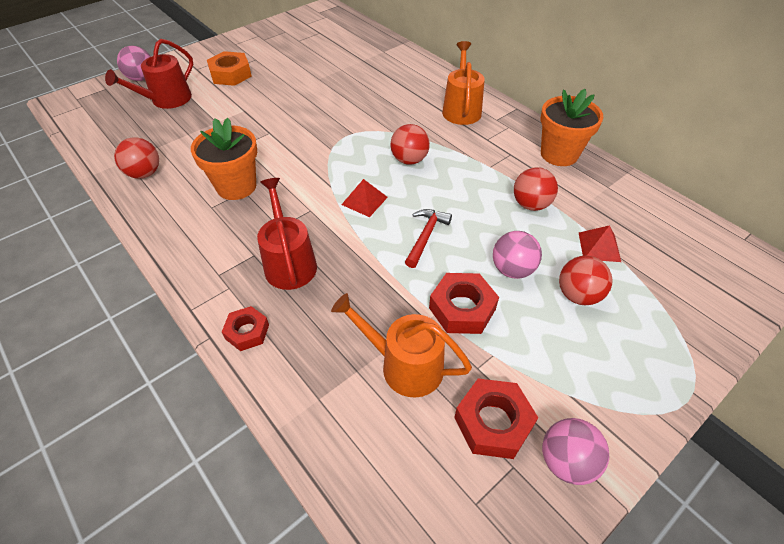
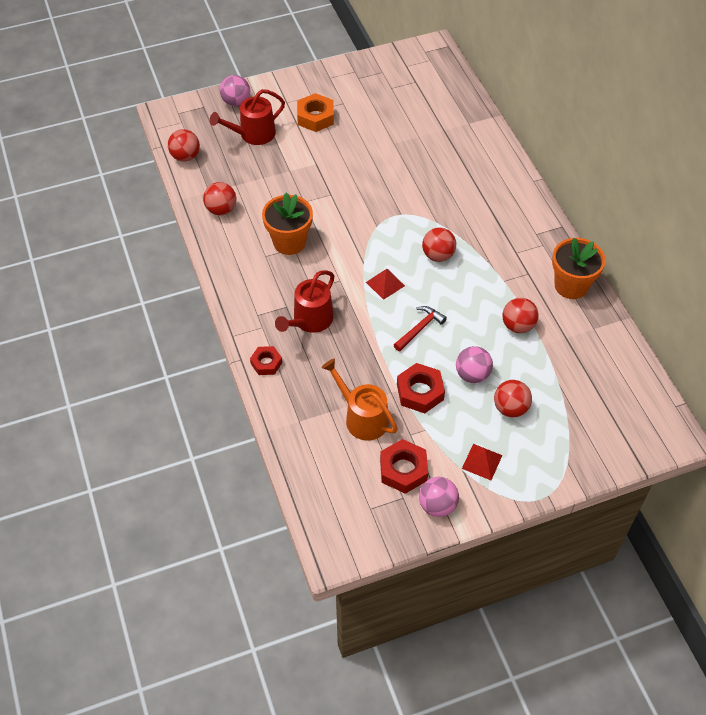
camera: 20 degrees right, 5 degrees up
(91, 134) = (185, 156): none -> red ball
(289, 263) = (310, 320): red watering can -> red watering can turned 150 degrees counterclockwise
(461, 109) = (509, 214): orange watering can -> none
(599, 247) = (551, 377): red pyramid -> red pyramid (482, 461)

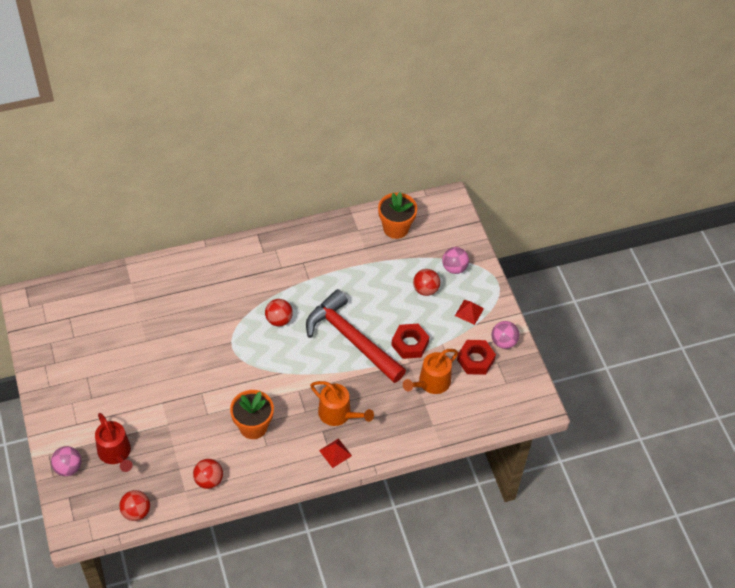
camera: 90 degrees left, 0 degrees up
(266, 363) = (378, 446): red nut -> none
(310, 320) = (338, 414): red watering can -> orange watering can
(315, 117) = (102, 400): orange nut -> none
(385, 284) = (305, 359): red pyramid -> red pyramid (335, 453)
(419, 329) = (351, 339): red hammer -> red hammer, size x2.41
(472, 374) = (395, 309): pink ball -> pink ball (454, 268)
(518, 326) = (353, 275): red ball -> none
(571, 285) = (317, 237): orange flower pot -> orange flower pot (396, 228)

